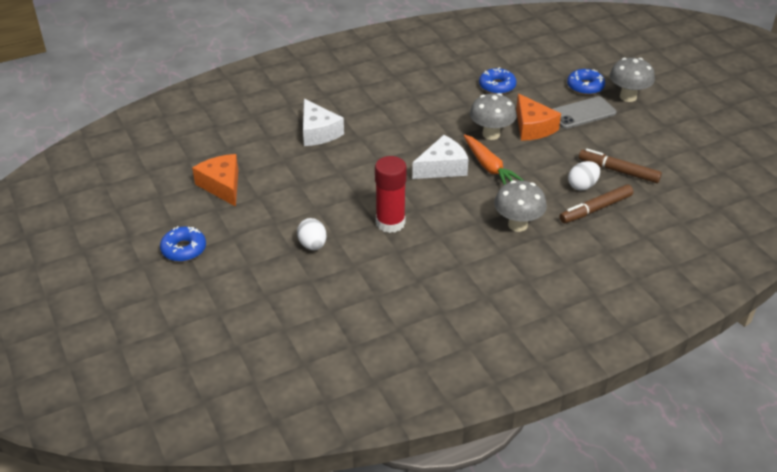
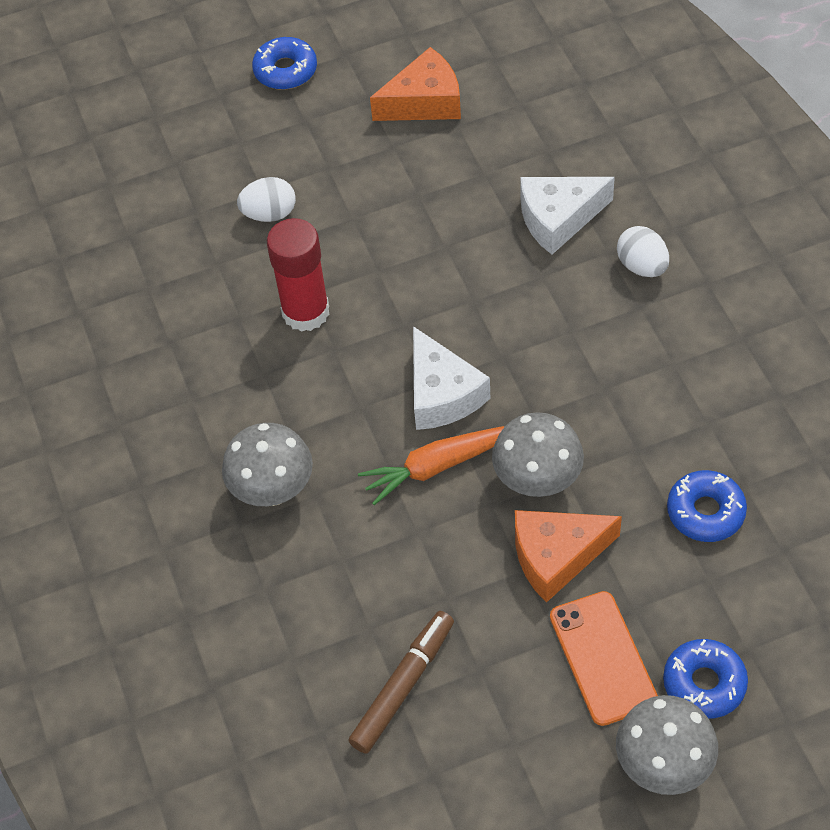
camera: 100 degrees right, 15 degrees up
(582, 113) = (603, 658): grey phone -> orange phone
(582, 186) = (365, 612): white egg -> white egg (642, 266)
(595, 209) = (296, 622): brown marker -> none

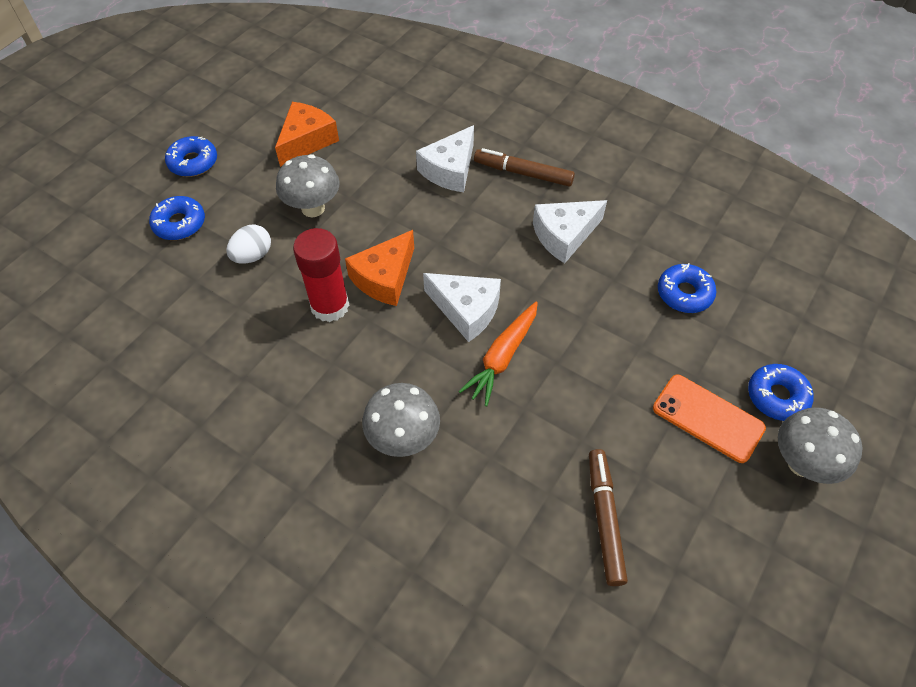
camera: 40 degrees left, 0 degrees up
(223, 138) = (179, 224): none -> blue donut
(537, 481) = (572, 331): grey mushroom -> grey mushroom (313, 208)
(556, 556) = (625, 371): orange cheese -> orange cheese (384, 278)
(624, 368) = (564, 235): none -> white cheese
(642, 266) = (523, 173): white egg -> brown marker

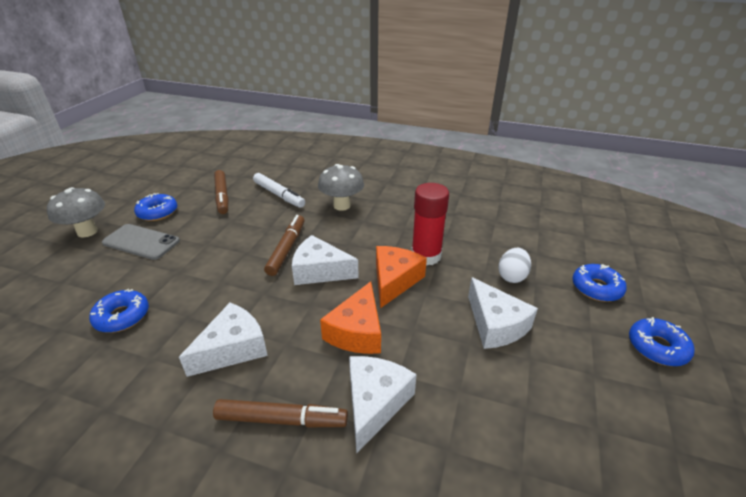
camera: 165 degrees right, 20 degrees down
(307, 141) = (569, 405): orange cheese -> orange cheese (357, 331)
(313, 208) = (495, 325): grey mushroom -> white cheese
(502, 357) = (287, 249): orange carrot -> brown marker
(503, 498) = (279, 195): none -> white marker
(708, 418) = (141, 242): orange phone -> grey phone
(777, 396) = (81, 260): blue donut -> blue donut (157, 212)

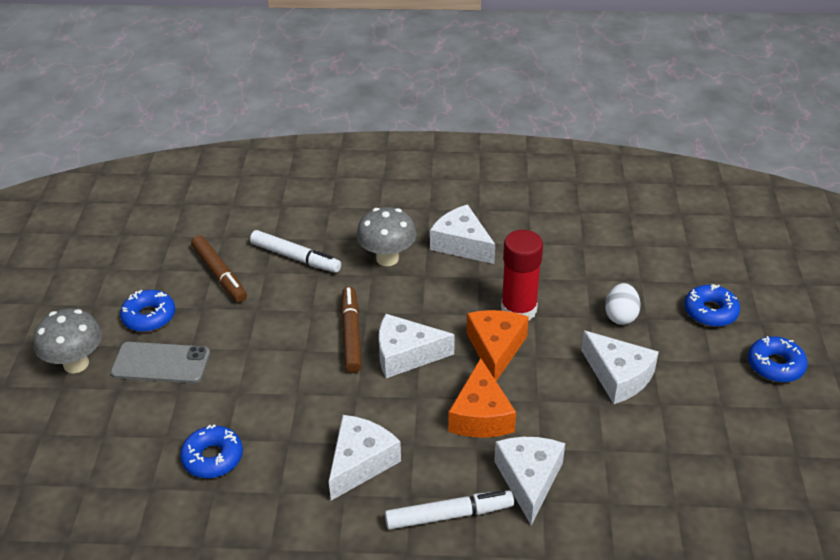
camera: 15 degrees left, 5 degrees up
(281, 419) = (449, 515): brown marker -> white marker
(401, 206) = (461, 244): none -> white cheese

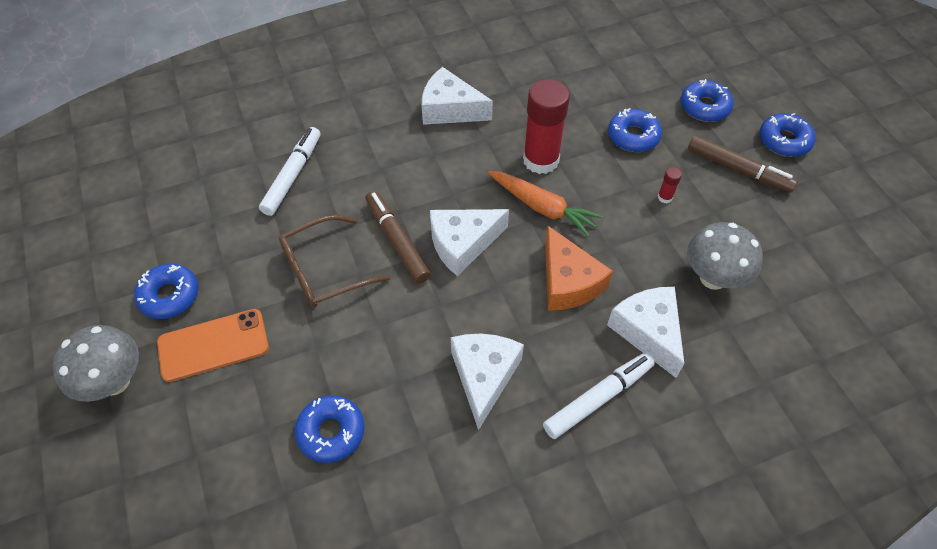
camera: 25 degrees left, 15 degrees up
(161, 363) = (213, 345): grey phone -> orange phone
(219, 274) = (221, 220): brown marker -> brown marker (738, 169)
(278, 337) = (324, 270): none -> brown glasses
(295, 257) = (293, 175): white marker -> white marker turned 75 degrees counterclockwise
(387, 258) = (386, 147): grey mushroom -> grey mushroom (713, 278)
(496, 349) = (542, 207): orange cheese -> orange carrot
(618, 376) = (665, 197): white cheese -> red glue stick
(620, 316) = (633, 136): white egg -> blue donut

